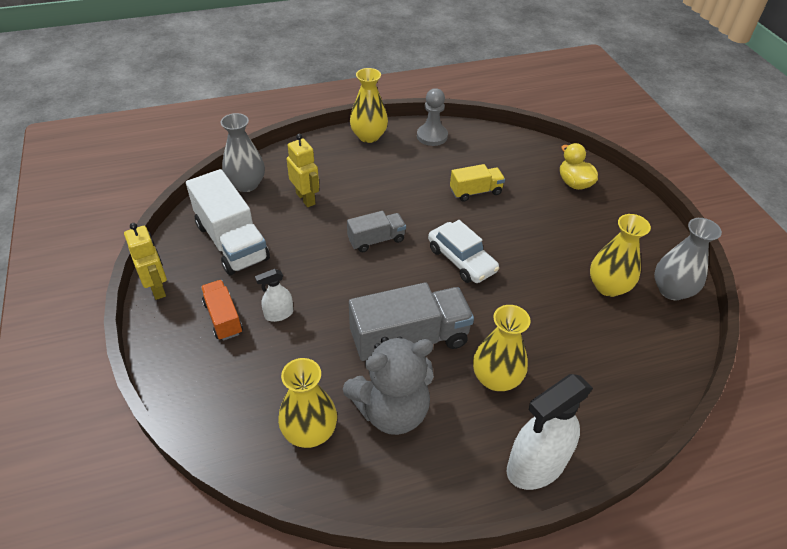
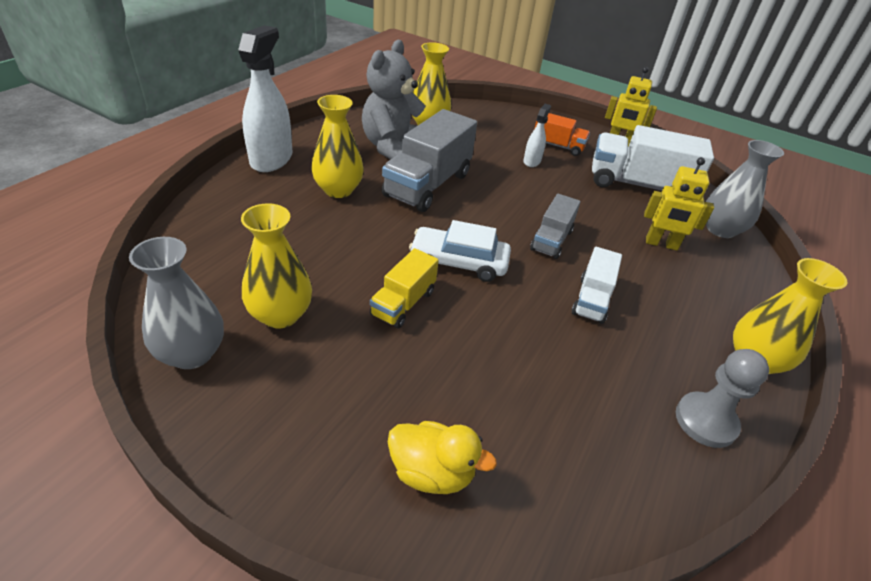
camera: 135 degrees right, 5 degrees down
(407, 197) = (591, 299): none -> white truck
(475, 192) = (539, 356): yellow truck -> yellow truck (403, 303)

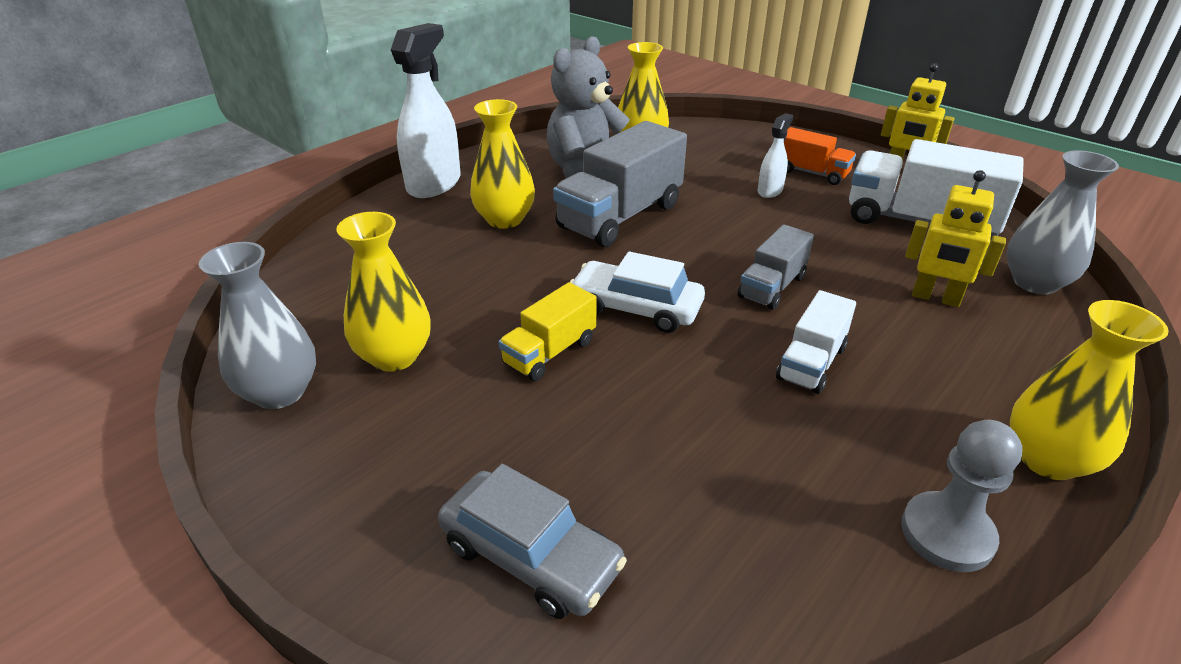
camera: 15 degrees right, 5 degrees down
(432, 472) = (530, 556): yellow duck -> grey car

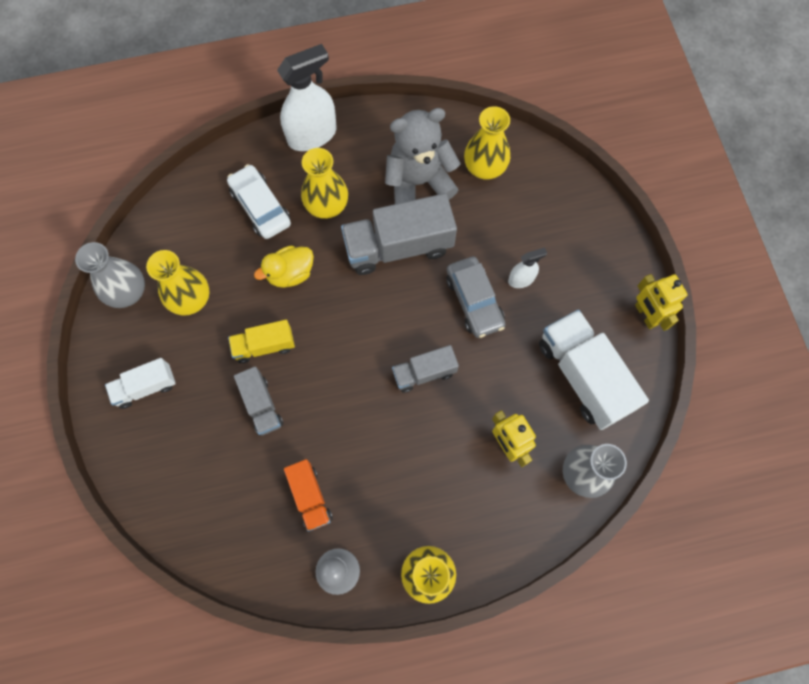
camera: 35 degrees right, 35 degrees up
(516, 280) = (290, 273): none -> yellow duck
(530, 556) = (170, 461): grey car -> grey car (474, 301)
(610, 410) = (261, 405): none -> grey truck
(636, 308) = (334, 340): white car -> white car (261, 207)
(811, 363) = (384, 442): white truck -> white truck (145, 387)
(812, 173) = (573, 277): orange truck -> orange truck (310, 497)

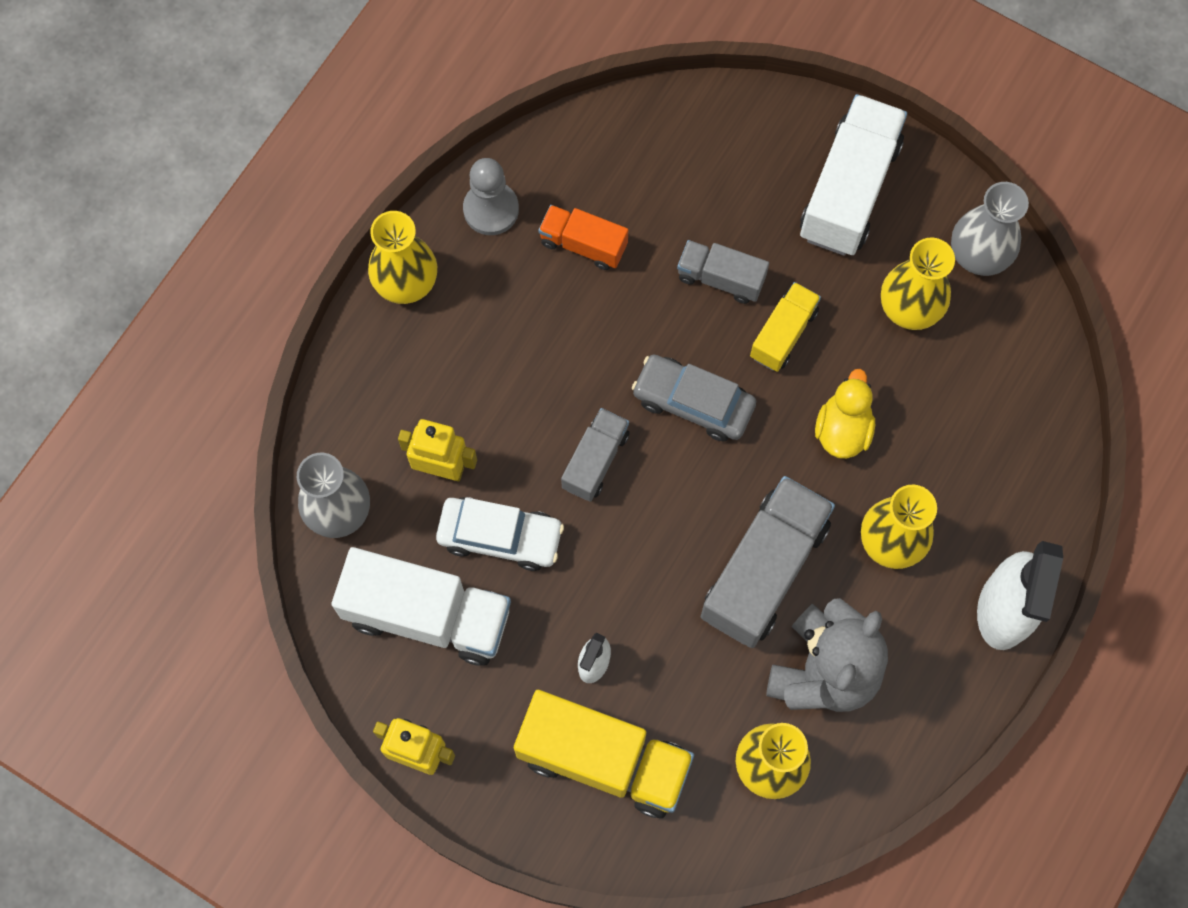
camera: 135 degrees right, 0 degrees up
(145, 387) = (849, 190): white truck -> white truck, size x1.80
(261, 207) = (958, 470): white car -> white car (500, 537)
(474, 301) = (620, 588): grey car -> grey car (693, 402)
(558, 235) = (603, 760): none -> yellow truck

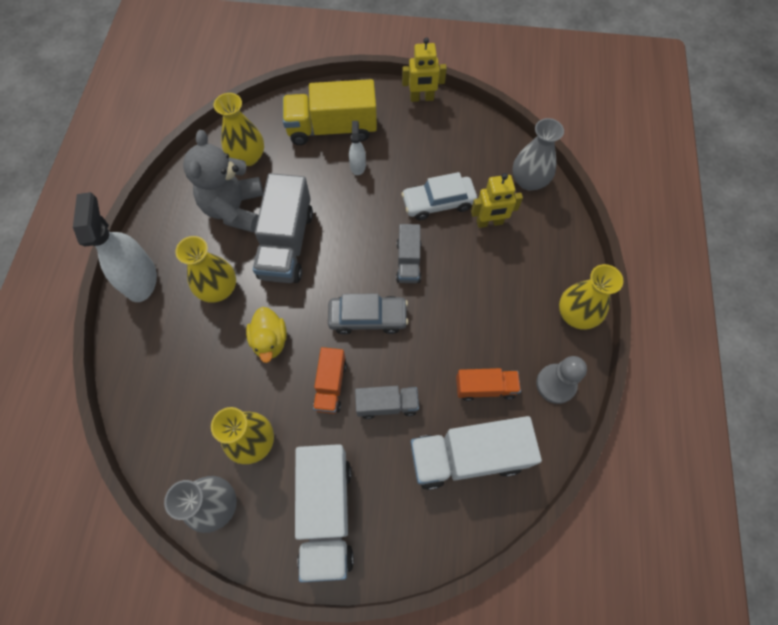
camera: 155 degrees right, 5 degrees down
(427, 615) = (453, 153): white truck -> white truck (467, 456)
(783, 334) = (330, 385): yellow truck -> orange truck

